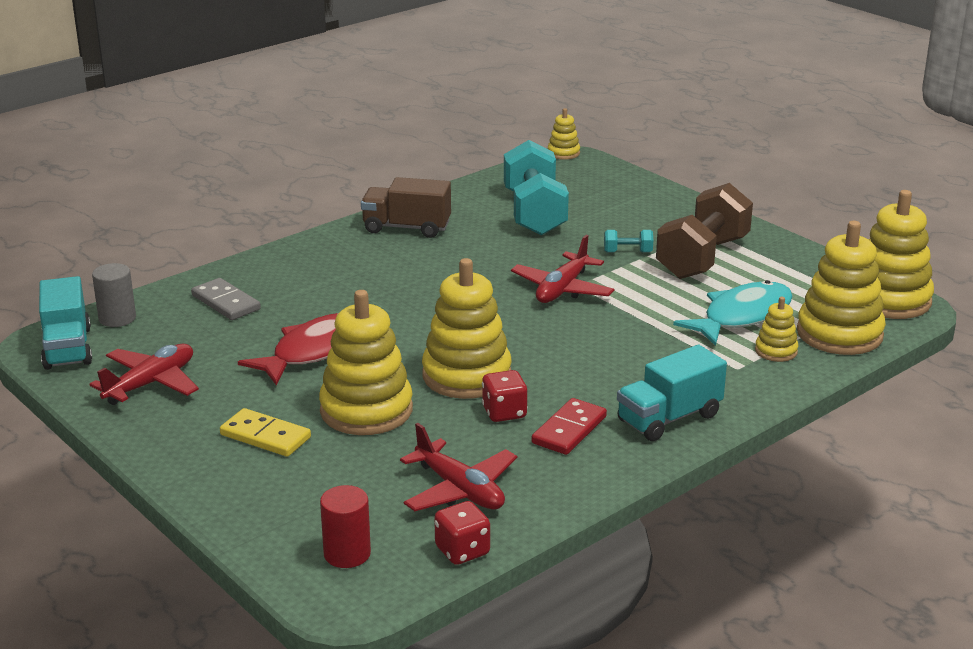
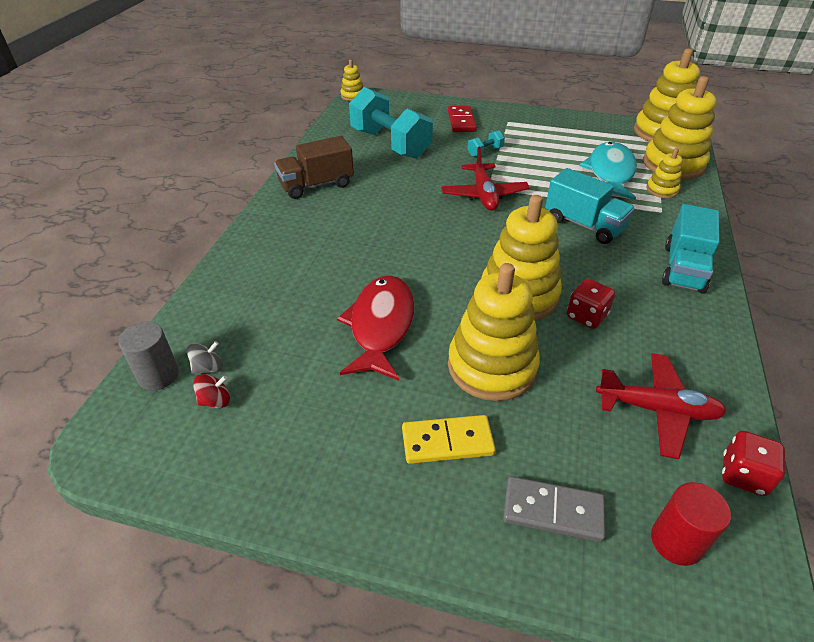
camera: 35 degrees left, 15 degrees up
(67, 348) = (139, 437): turquoise truck -> turquoise truck (584, 225)
(137, 348) = (215, 401): none -> red spinning top
(150, 383) = (273, 437): red plane -> none
(155, 327) = (208, 368): none -> grey spinning top
(225, 302) = (247, 311): grey domino -> grey domino (553, 511)
(569, 430) = (644, 310): red domino -> red domino (461, 121)
(702, 258) = (532, 140): brown dumbbell -> none

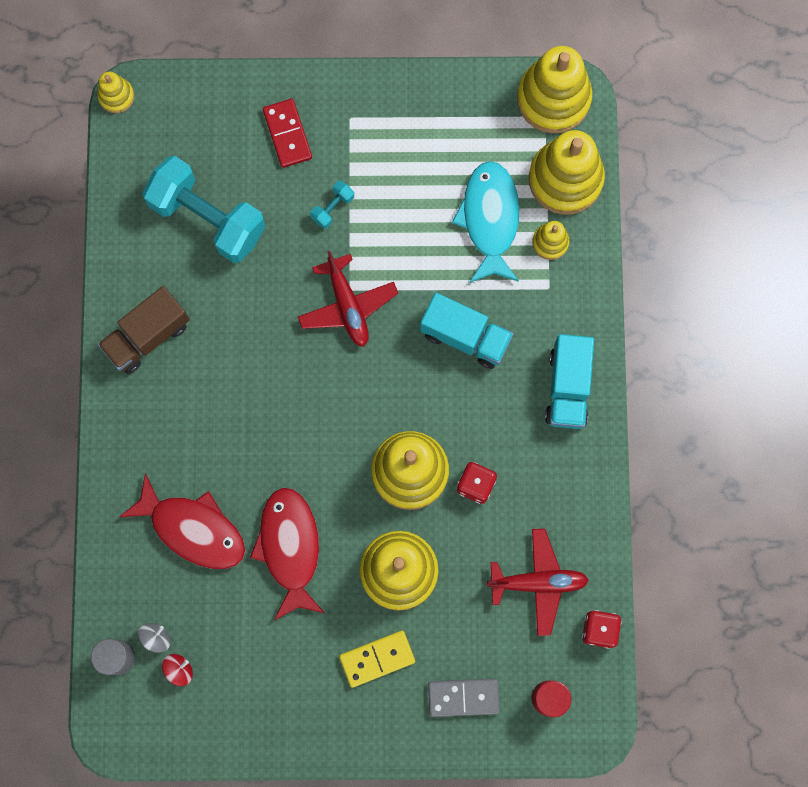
camera: 15 degrees left, 35 degrees up
(292, 295) = (193, 529): none -> red fish

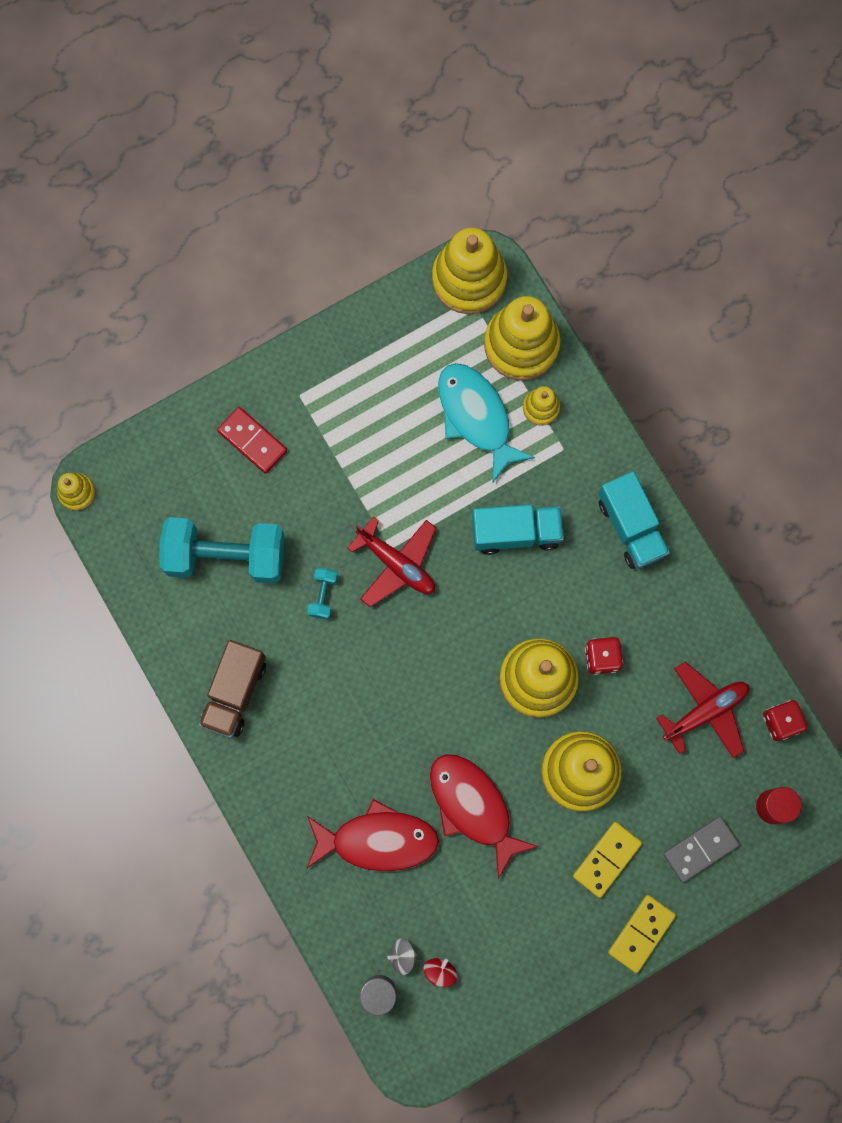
camera: 30 degrees left, 0 degrees up
(156, 638) = (403, 955): grey spinning top -> grey spinning top turned 105 degrees counterclockwise
(332, 208) = (332, 484): turquoise dumbbell -> turquoise dumbbell (323, 595)
(369, 739) = (641, 933): none -> yellow domino

